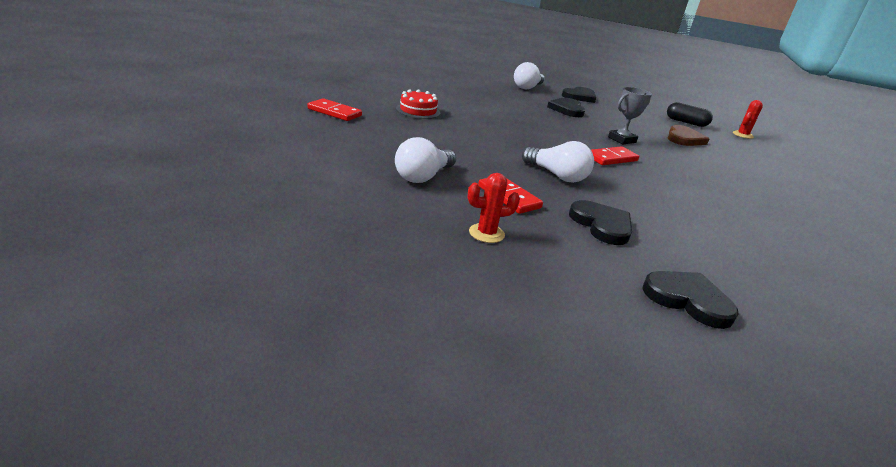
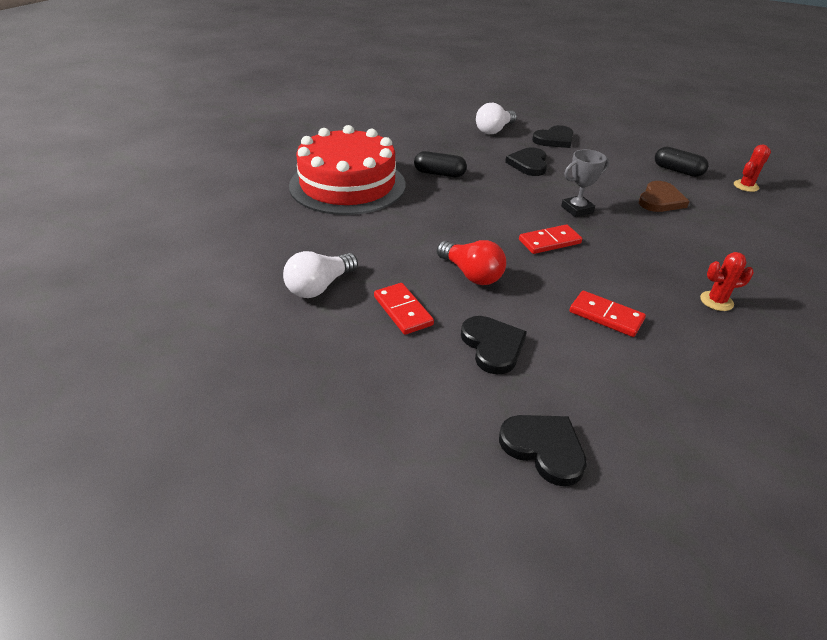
camera: 10 degrees right, 10 degrees up
(334, 112) = (254, 197): red domino -> red domino (606, 316)
(418, 111) = (347, 185): red cake -> red cake, size x2.39
(486, 233) = (359, 364): red cactus -> red cactus (716, 301)
(495, 110) = (439, 174): none -> black capsule
(557, 175) = (471, 274): white light bulb -> red light bulb

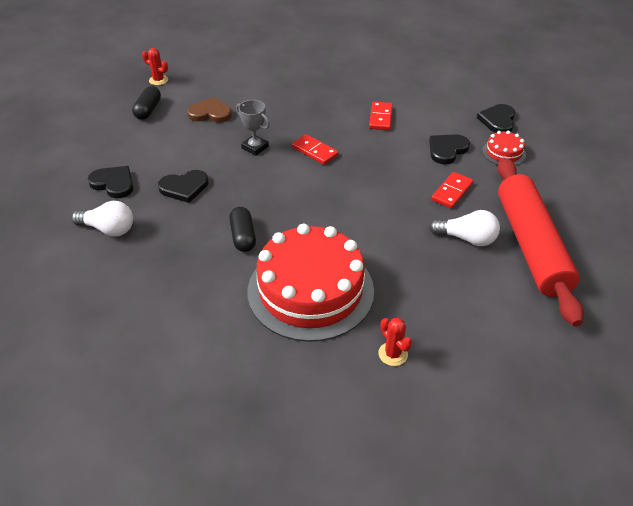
camera: 115 degrees left, 5 degrees up
(261, 328) = (531, 245): none -> red rolling pin
(449, 405) = (503, 153): none -> red cake
(471, 274) = (386, 175): red light bulb -> none
(716, 301) = (330, 85): red cactus -> red cactus (393, 354)

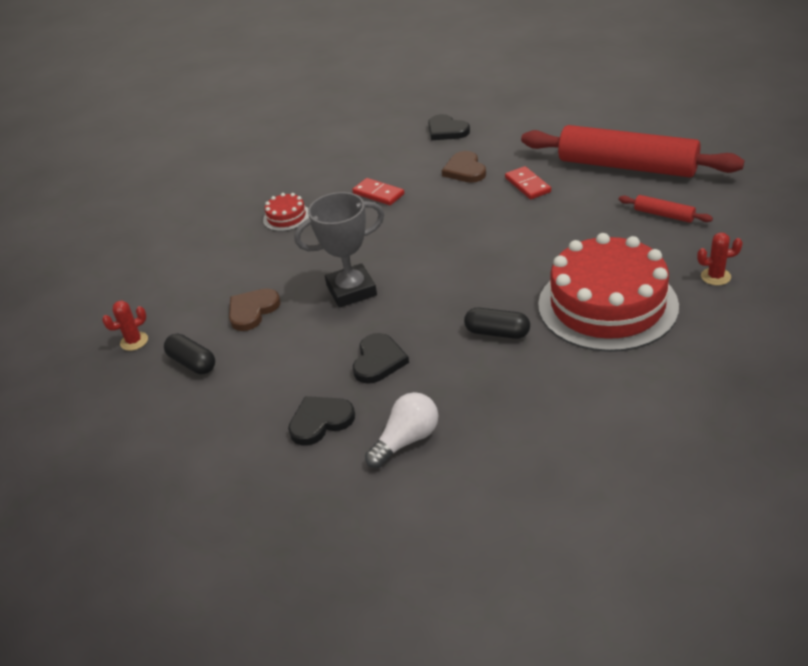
camera: 55 degrees left, 5 degrees down
(255, 147) = (351, 290): grey trophy -> grey trophy, size x1.64
(315, 151) = (396, 250): red domino -> none
(447, 150) = (465, 170): black heart -> brown heart
(466, 238) = (596, 196): white light bulb -> none
(468, 292) = (663, 215): none -> red rolling pin
(503, 153) = (495, 142): red cake -> red cake (286, 217)

